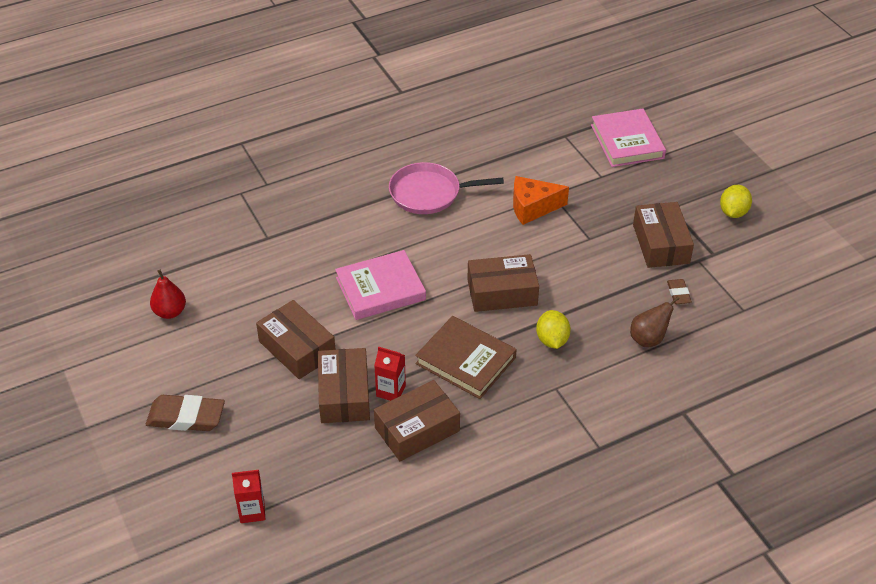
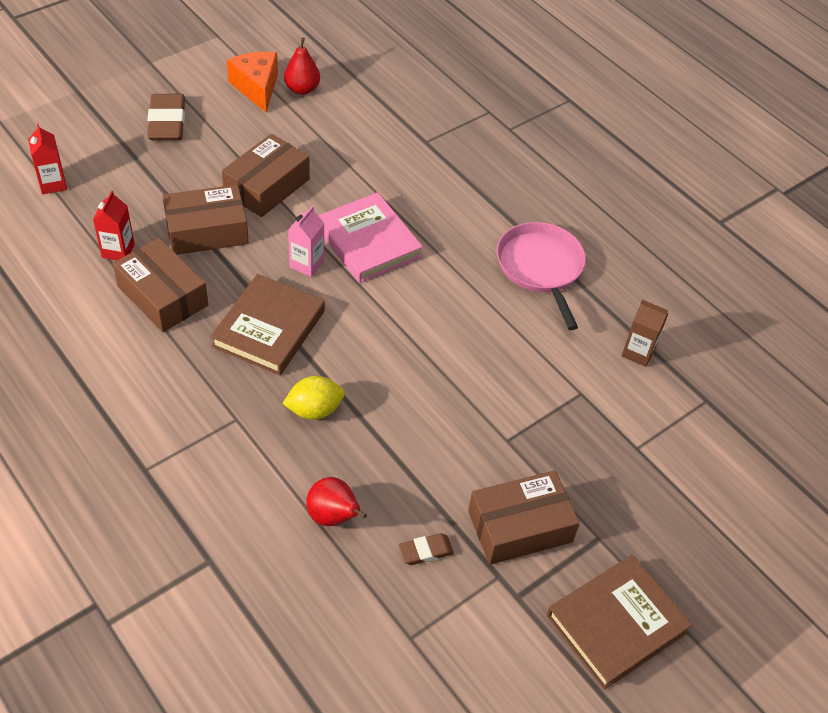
camera: 75 degrees right, 5 degrees up
(391, 391) = (215, 268): red carton -> red carton (118, 251)
(398, 330) = (306, 264): none -> pink carton
(502, 292) = (386, 354): brown box -> none
(519, 159) = (638, 352): none -> brown carton
(532, 207) = (548, 374): orange cheese -> orange cheese (257, 88)
(627, 142) = (725, 476): pink book -> none
(648, 339) = (333, 517): brown pear -> red pear
(733, 212) = (616, 624): yellow lemon -> brown book

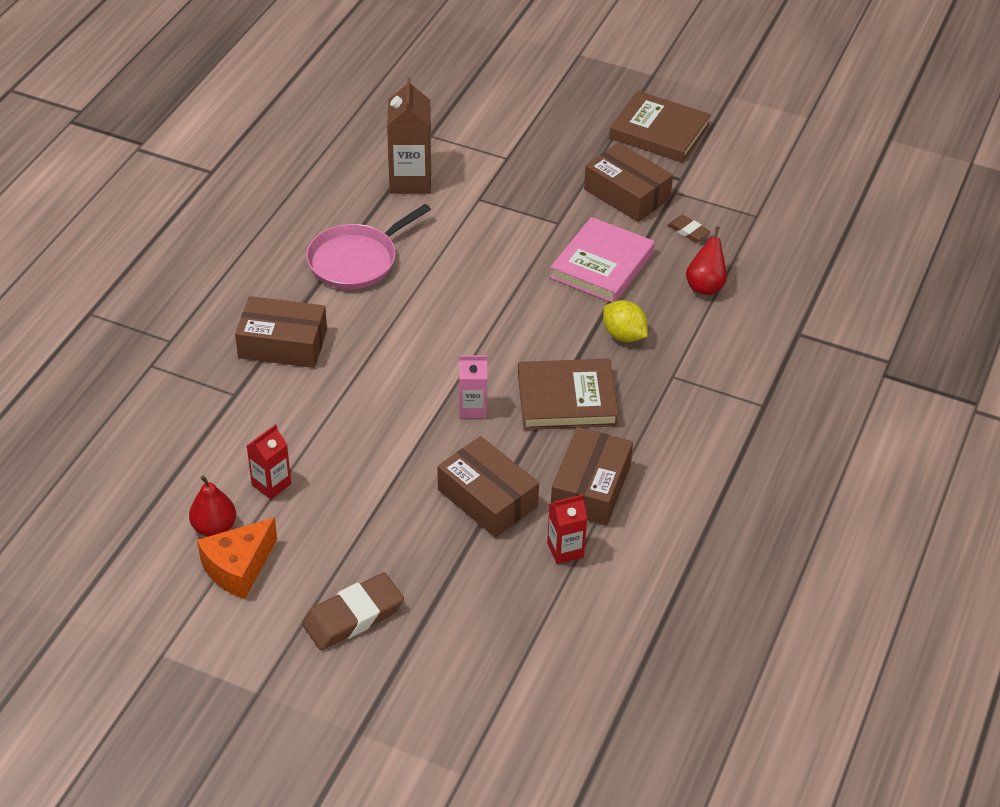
camera: 115 degrees left, 5 degrees down
(53, 184) = (520, 658): red carton -> red carton (271, 484)
(267, 186) = (392, 483): brown box -> brown box (283, 344)
(368, 242) = (411, 379): pink book -> pink book (602, 265)
(638, 352) = (410, 180): brown carton -> brown carton, size x1.70

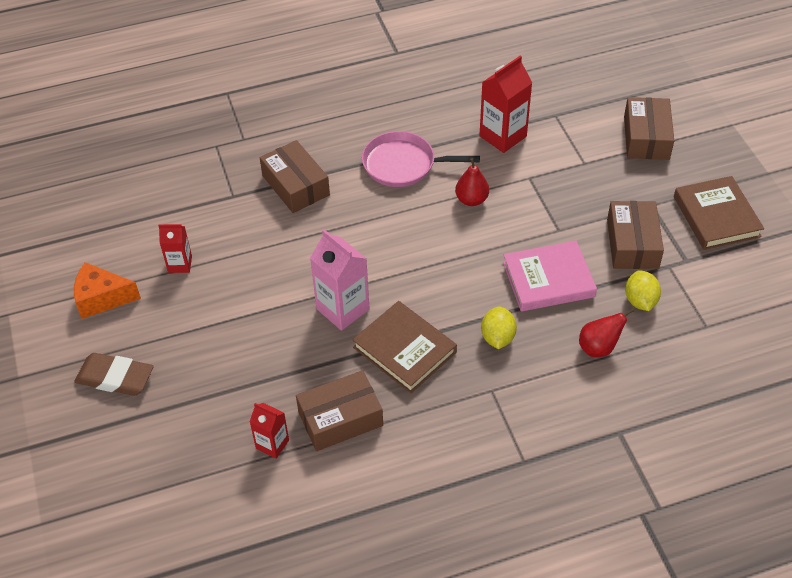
camera: 50 degrees right, 5 degrees up
(214, 527) = (122, 265): red pear -> red pear (471, 200)
(410, 180) = (503, 136): brown carton -> red carton
(472, 408) = (343, 309): pink carton -> pink carton, size x1.70
(487, 498) = (275, 372): brown box -> brown box (646, 137)
(688, 231) = (640, 301): brown eraser -> yellow lemon

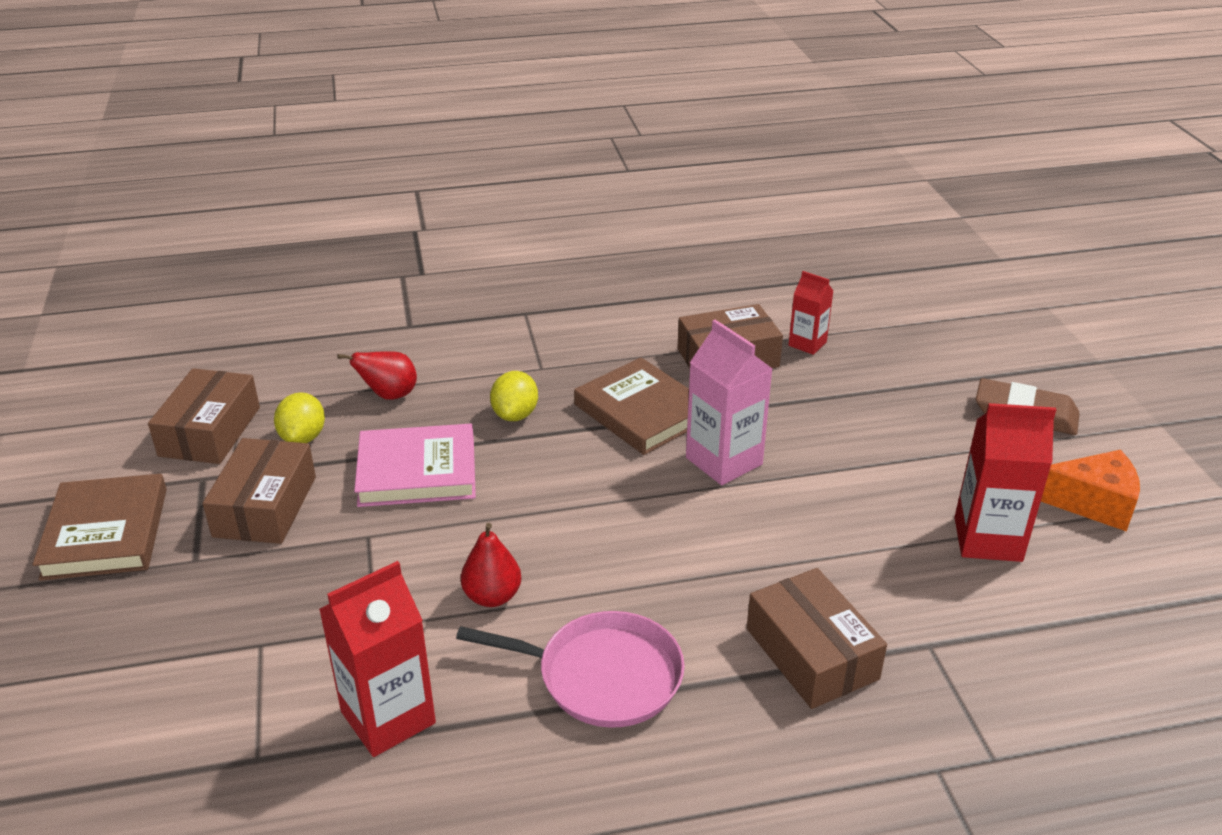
camera: 175 degrees left, 15 degrees down
(180, 264) = (988, 539): red carton -> red carton, size x1.70
(646, 137) = (110, 685): brown box -> brown box (210, 431)

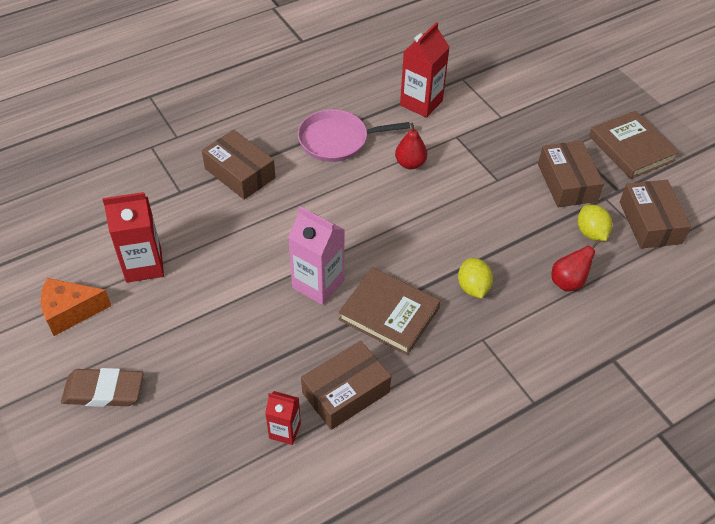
camera: 160 degrees right, 15 degrees up
(417, 471) = (502, 226): pink book -> none

